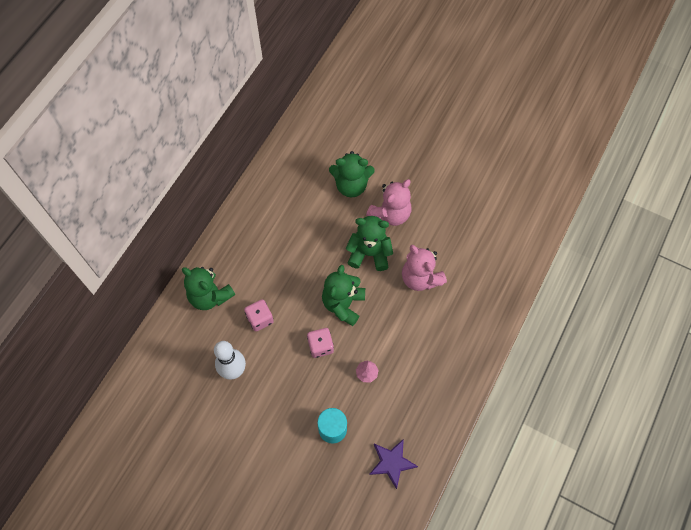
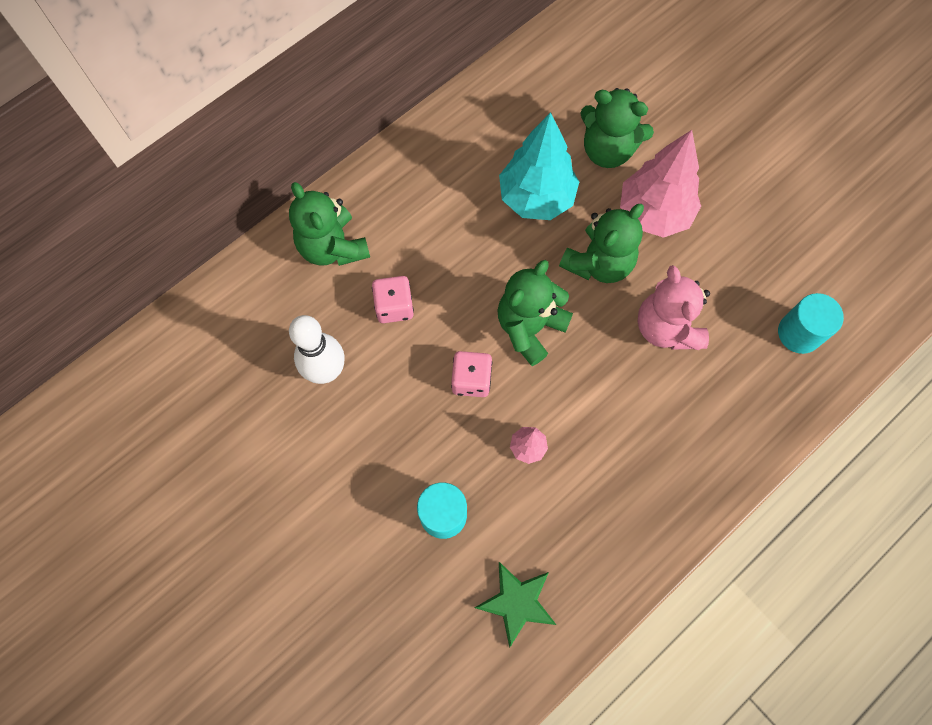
camera: 20 degrees right, 5 degrees up
(320, 227) = (536, 198): none -> turquoise tree
(369, 253) = (598, 263): green teddy bear -> green teddy bear turned 105 degrees clockwise
(390, 214) = (654, 213): pink teddy bear -> pink tree
(391, 462) = (517, 602): purple star -> green star
(494, 256) = (799, 333): none -> turquoise cylinder

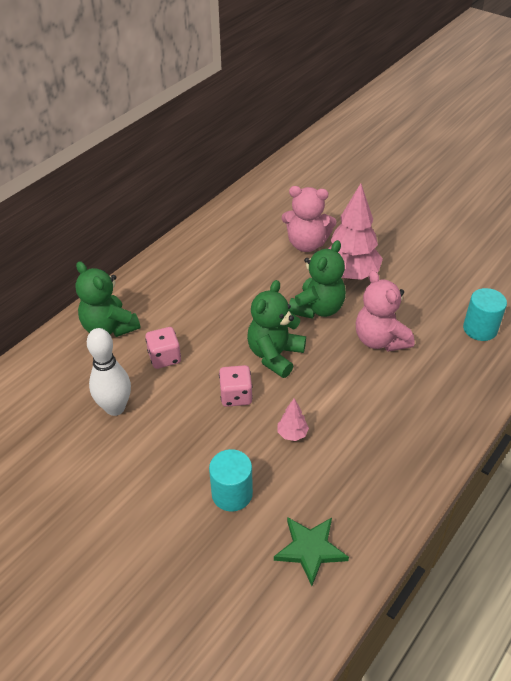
camera: 10 degrees left, 25 degrees down
(536, 198) = (261, 277): turquoise tree -> none
(608, 150) = (306, 244): green teddy bear -> pink teddy bear

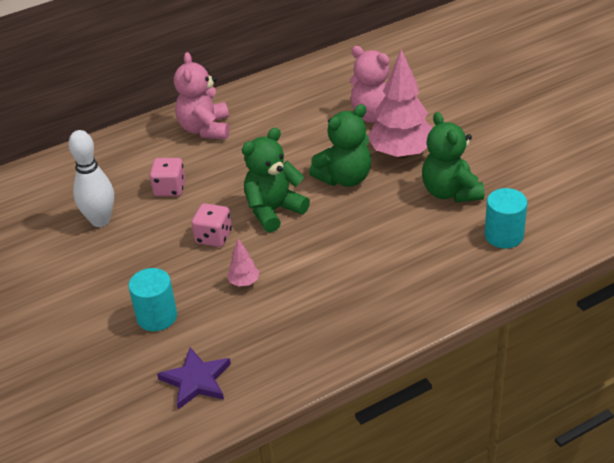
camera: 25 degrees right, 5 degrees down
(109, 327) = (136, 151): green teddy bear -> green teddy bear (450, 192)
(310, 549) = (196, 380): green star -> purple star
(380, 340) = (388, 221): pink teddy bear -> pink teddy bear (205, 129)

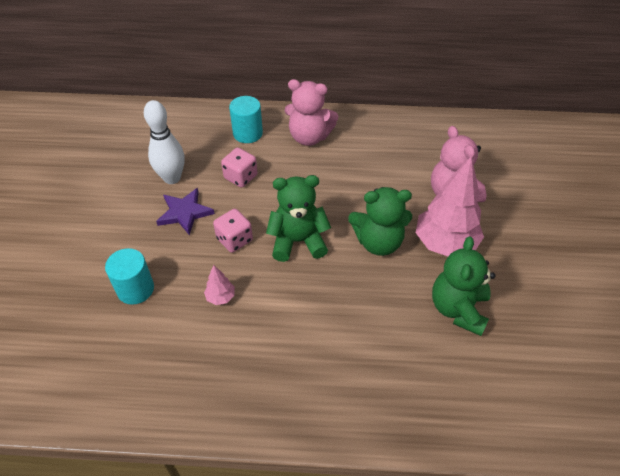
camera: 30 degrees right, 10 degrees up
(196, 380) = (110, 369): purple star -> purple star (185, 212)
(205, 129) = (309, 137): pink teddy bear -> pink teddy bear turned 105 degrees counterclockwise
(504, 235) = (472, 387): turquoise cylinder -> turquoise cylinder (247, 133)

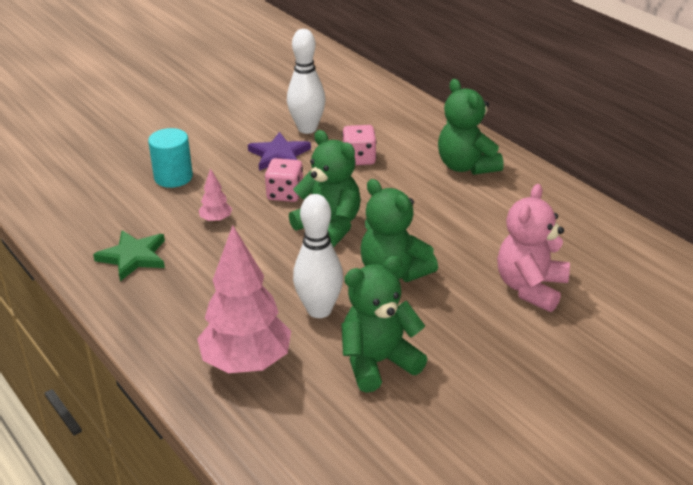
camera: 50 degrees right, 15 degrees down
(209, 377) = (133, 257): none -> green star
(247, 133) = (416, 134): turquoise cylinder -> none
(309, 137) = (466, 166): pink teddy bear -> green teddy bear
(380, 305) = (319, 310): none -> white bowling pin
(445, 244) = (452, 315): pink tree -> pink tree (247, 363)

